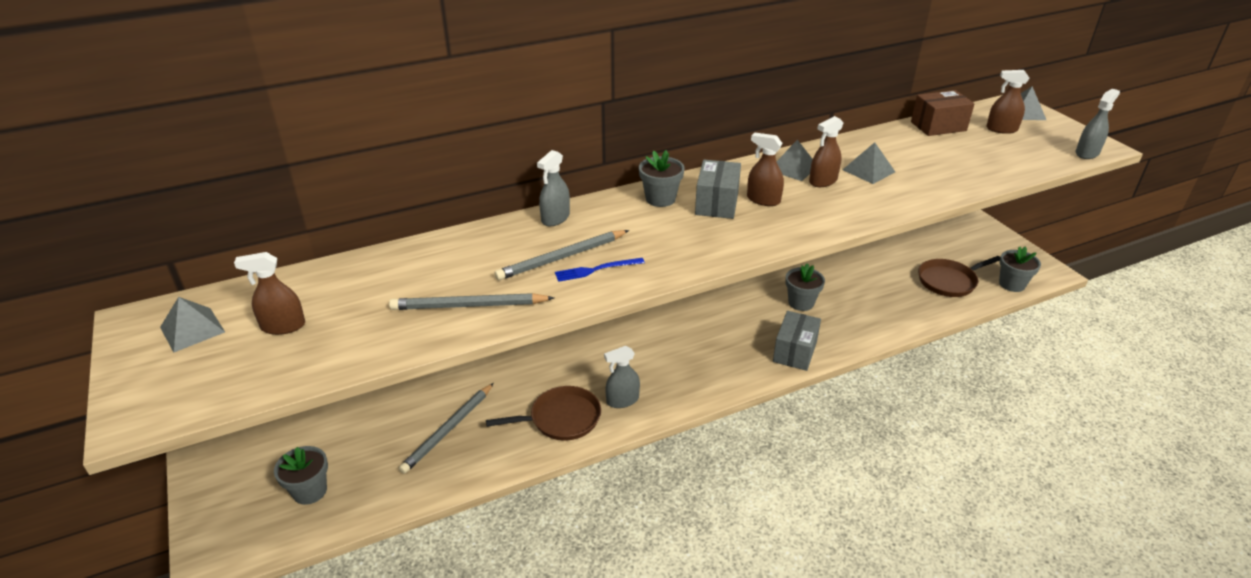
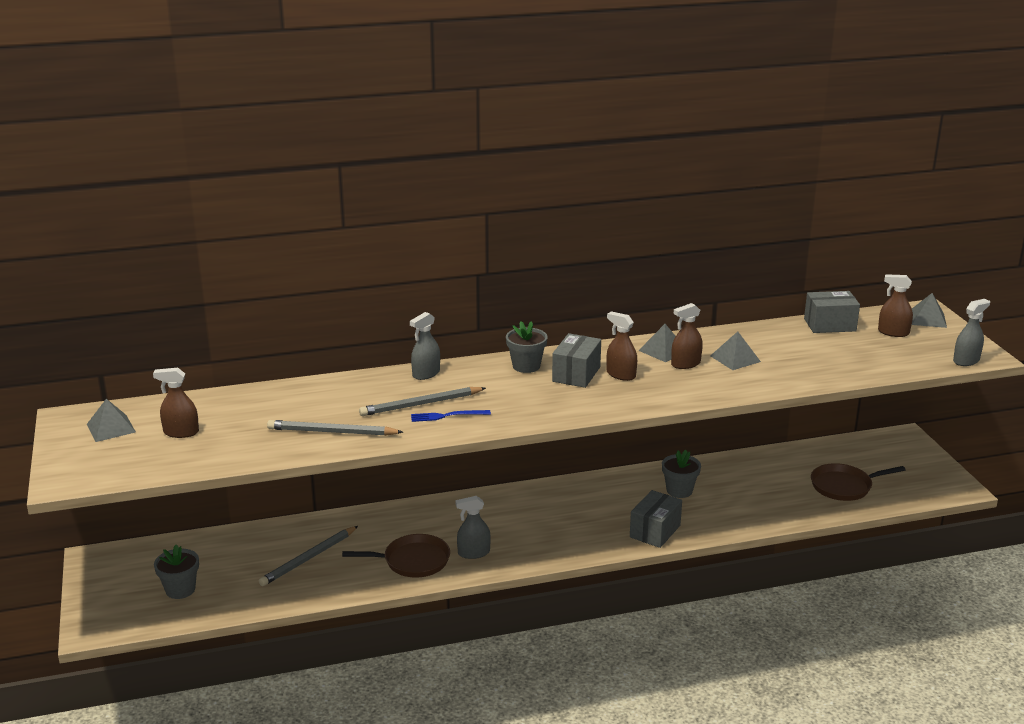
camera: 10 degrees right, 10 degrees down
(938, 126) = (829, 325): brown box -> grey box
(1012, 284) = (910, 495): grey flower pot -> none

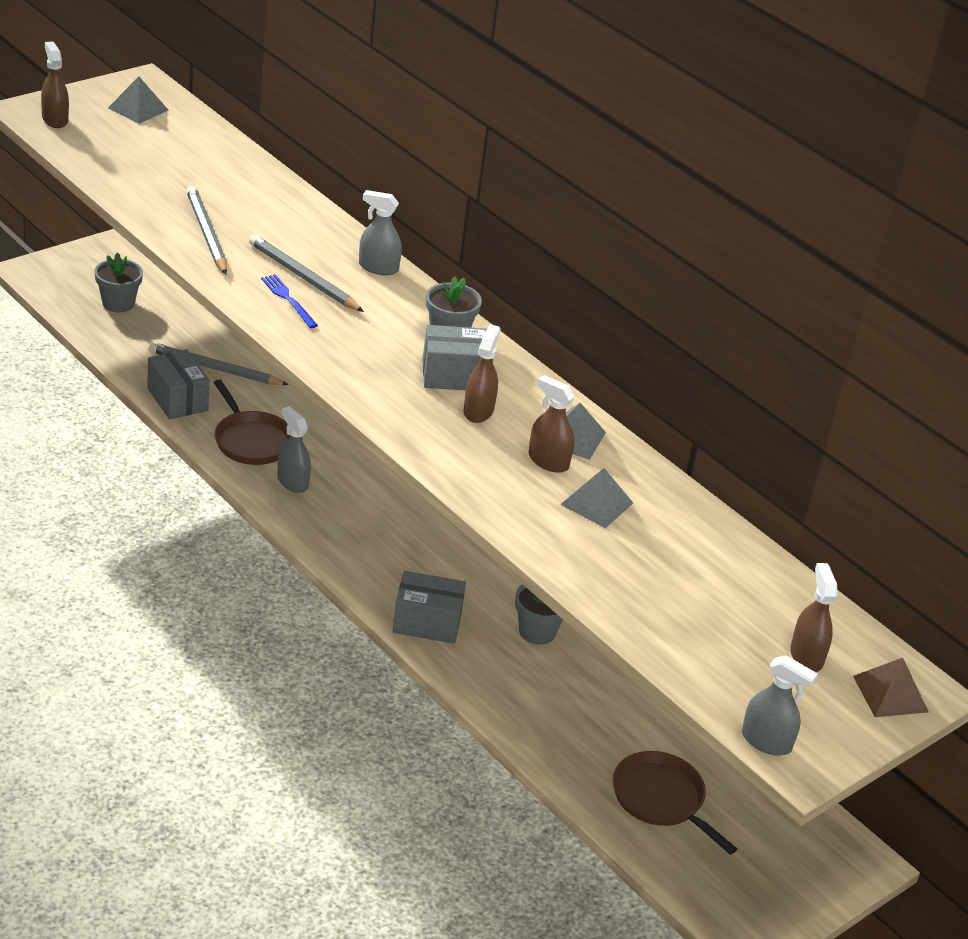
camera: 60 degrees right, 10 degrees up
(181, 432) = (152, 147): brown spray bottle -> brown spray bottle (55, 119)
(829, 325) = (779, 587): grey box -> grey box (177, 399)
(927, 319) = (890, 694): grey pyramid -> brown pyramid

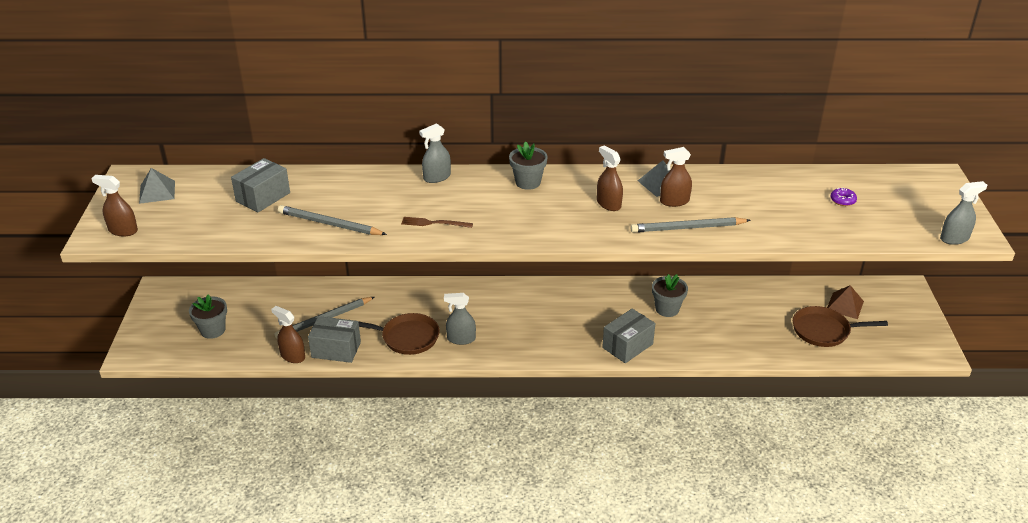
camera: 45 degrees left, 0 degrees up
(288, 300) = (434, 223): blue fork -> brown fork
(303, 277) = (417, 208): grey pencil -> grey pencil (687, 228)
(455, 376) = (568, 197): grey box -> grey box (263, 197)
(596, 503) = (724, 202): grey pyramid -> none
(732, 608) = (842, 200): none -> purple donut
(806, 656) = (894, 196): brown spray bottle -> brown spray bottle (292, 356)
(890, 694) = (937, 185): brown pyramid -> brown pyramid (845, 305)

